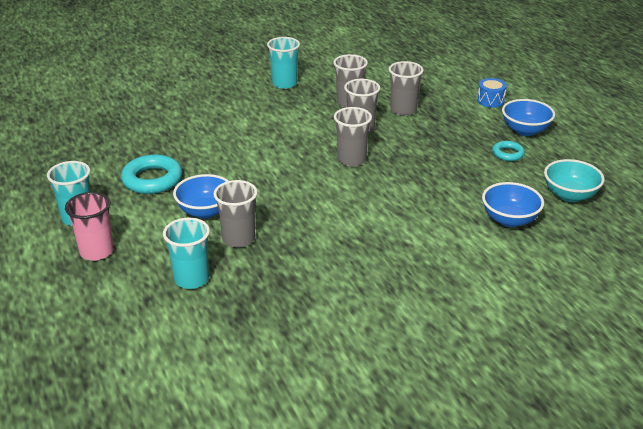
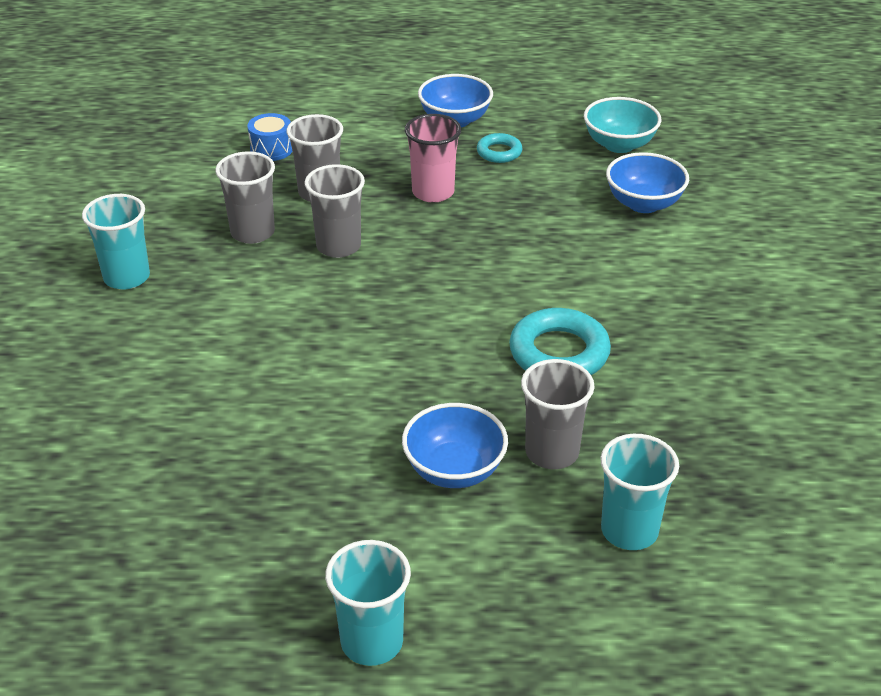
camera: 65 degrees left, 5 degrees up
(96, 252) = (493, 634): pink cup -> pink cup (433, 192)
(152, 179) = (313, 512): turquoise ring -> turquoise ring (559, 353)
(351, 160) = (416, 281): grey cup -> none
(490, 100) = (359, 117): blue drum -> blue drum (271, 149)

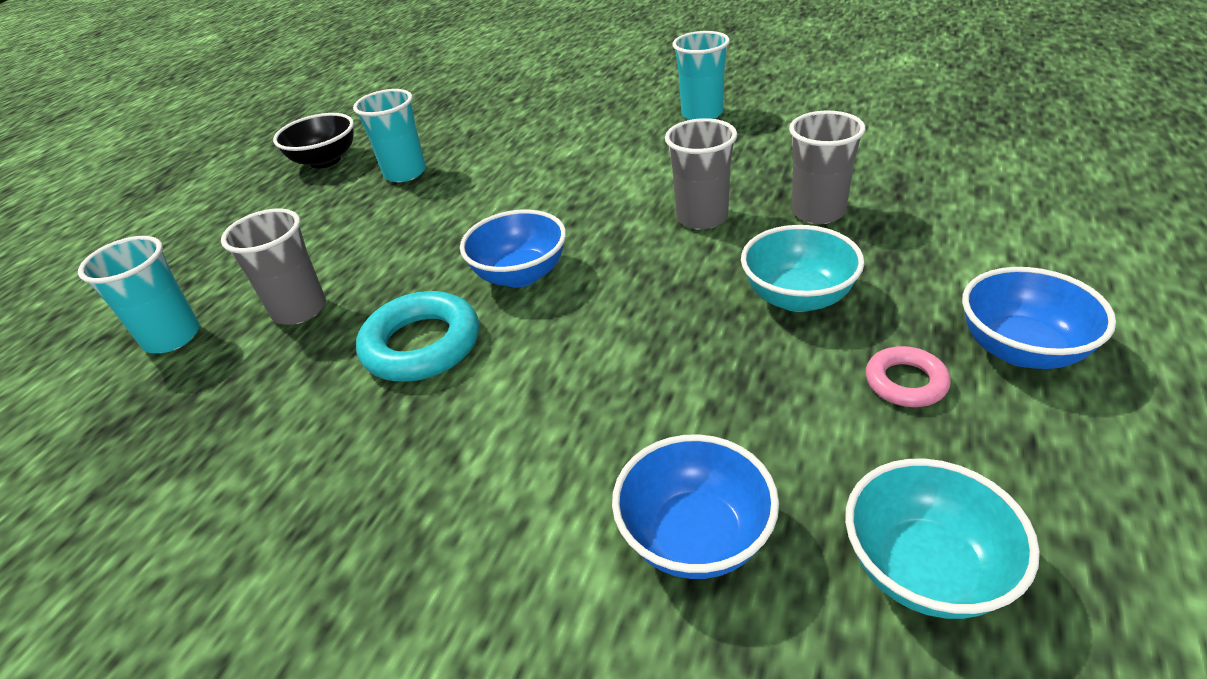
camera: 115 degrees right, 0 degrees up
(251, 593) = (325, 161): none -> black bowl
(252, 232) = (749, 170): grey cup -> none
(271, 149) = (928, 186): blue drum -> none
(372, 642) = (238, 200): turquoise cup -> turquoise cup (405, 173)
(433, 192) = (797, 297): pink cup -> turquoise bowl
(454, 470) = (337, 251): blue bowl -> blue bowl (520, 275)
(499, 152) = (905, 382): turquoise ring -> pink ring

